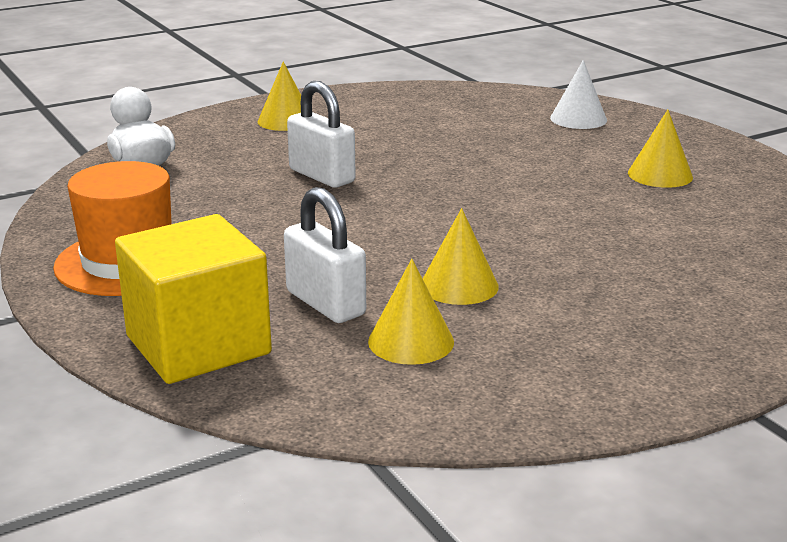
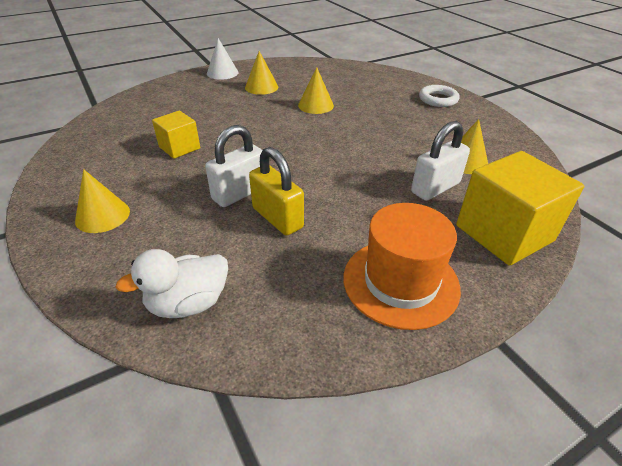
camera: 90 degrees left, 15 degrees up
(266, 197) = (277, 218): none -> yellow padlock
(432, 138) = (179, 148): none -> yellow cube
(459, 285) = (401, 146): yellow cone -> yellow cone (316, 105)
(578, 119) = (167, 99): white cone -> white cone (222, 73)
(694, 344) = (438, 99): none -> white ring

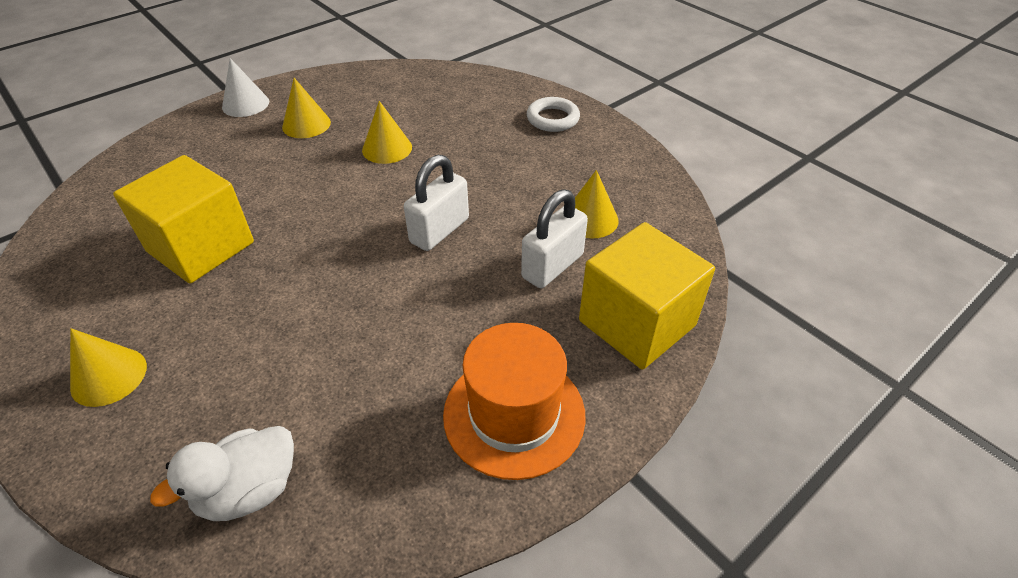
camera: 10 degrees left, 5 degrees up
(179, 148) = (201, 247): yellow cube -> yellow cube, size x1.78
(239, 193) = (296, 312): white padlock -> white padlock (439, 230)
(277, 218) = (351, 343): yellow padlock -> none

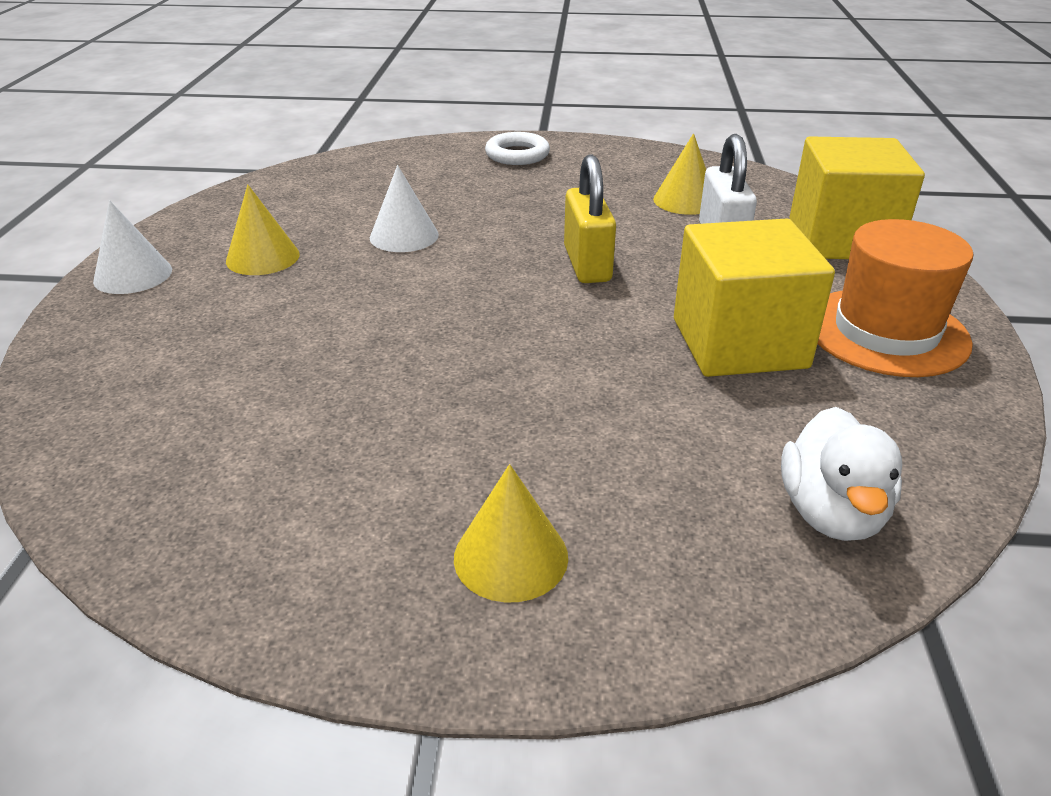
camera: 45 degrees left, 10 degrees down
(201, 247) = (367, 404): yellow cube -> yellow cube (739, 343)
(387, 148) = (404, 236): yellow cone -> white cone
(439, 230) = (587, 264): white padlock -> yellow padlock

